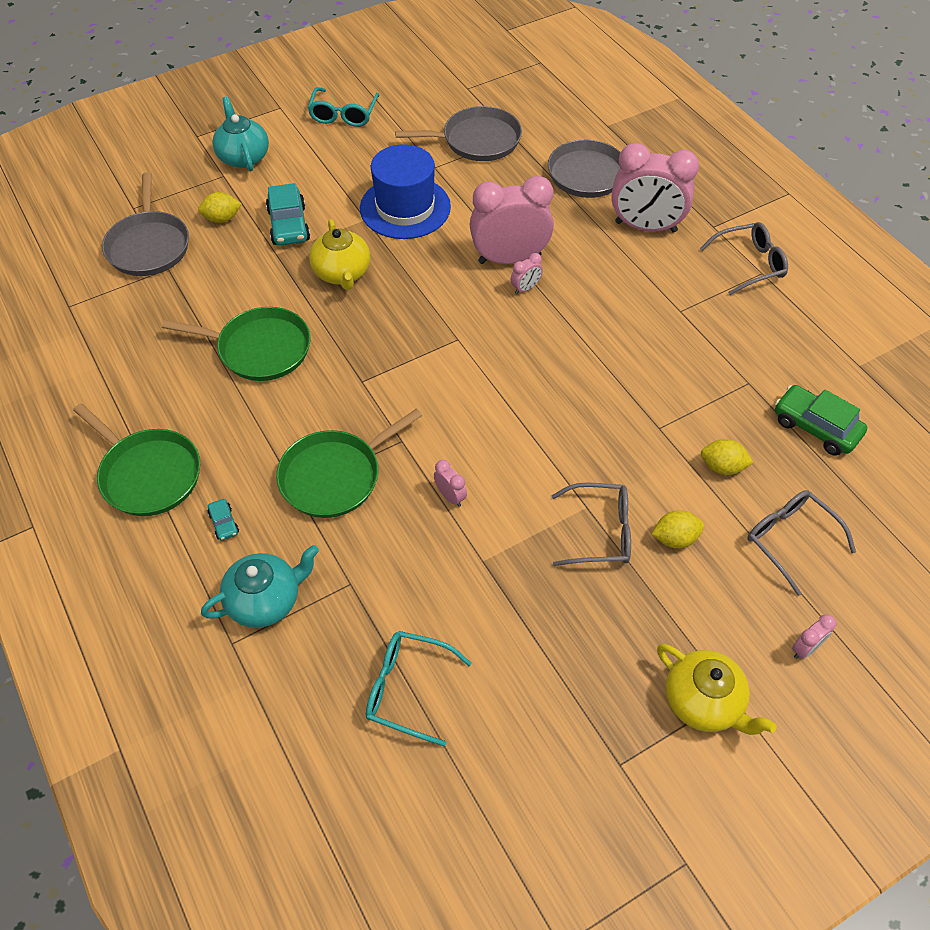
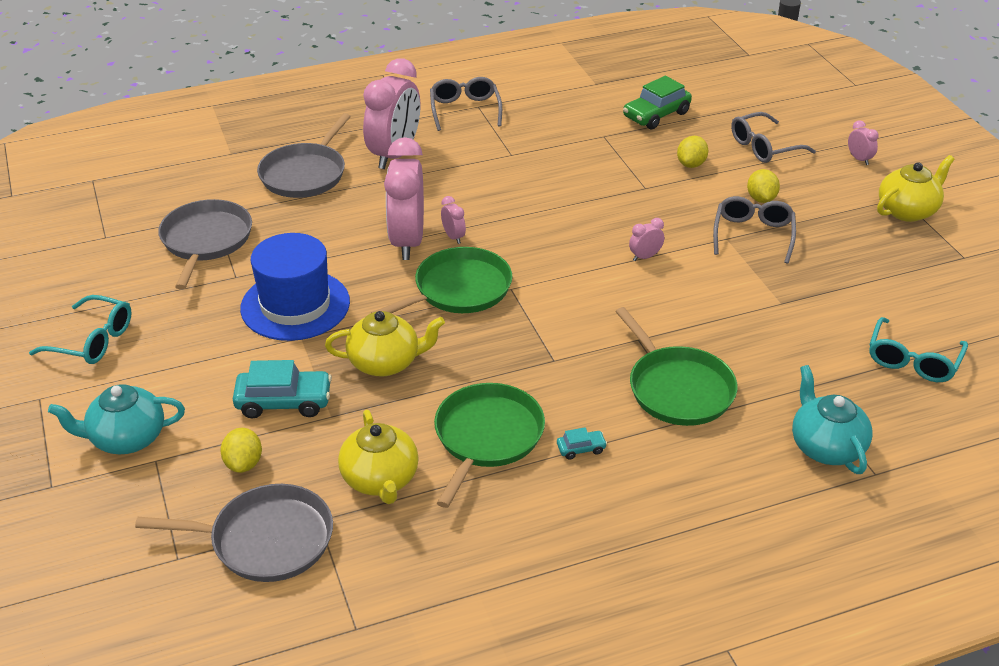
camera: 80 degrees left, 15 degrees down
(148, 474) = (659, 539): green pan -> green pan (458, 290)
(209, 294) = (380, 480): none -> yellow teapot
(224, 523) = (732, 475): turquoise car -> turquoise car (581, 449)
(450, 496) = (709, 314): pink clock -> pink clock (645, 257)

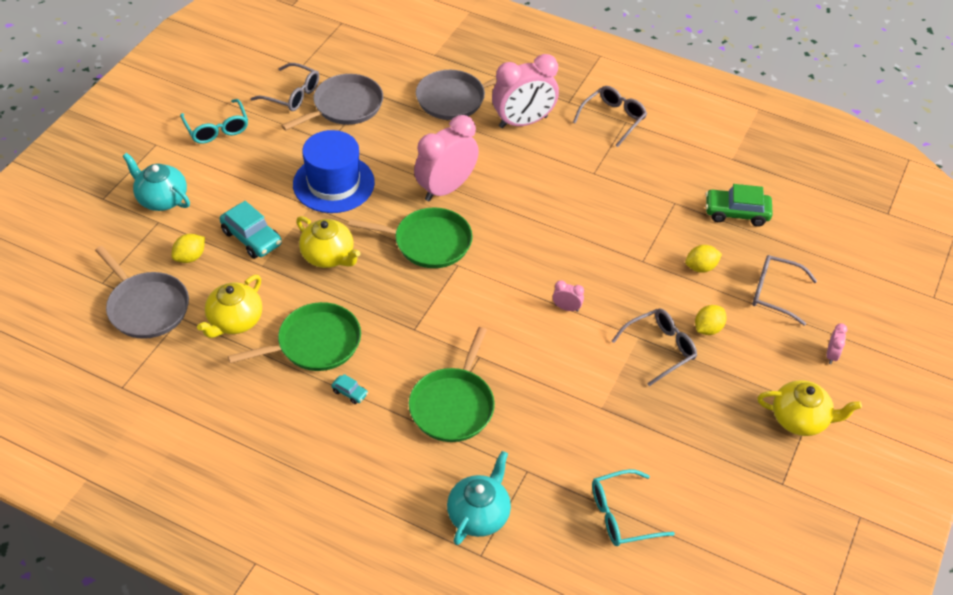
camera: 45 degrees right, 10 degrees up
(133, 264) = (292, 95): none -> grey glasses
(453, 237) = (475, 205): pink clock -> none

